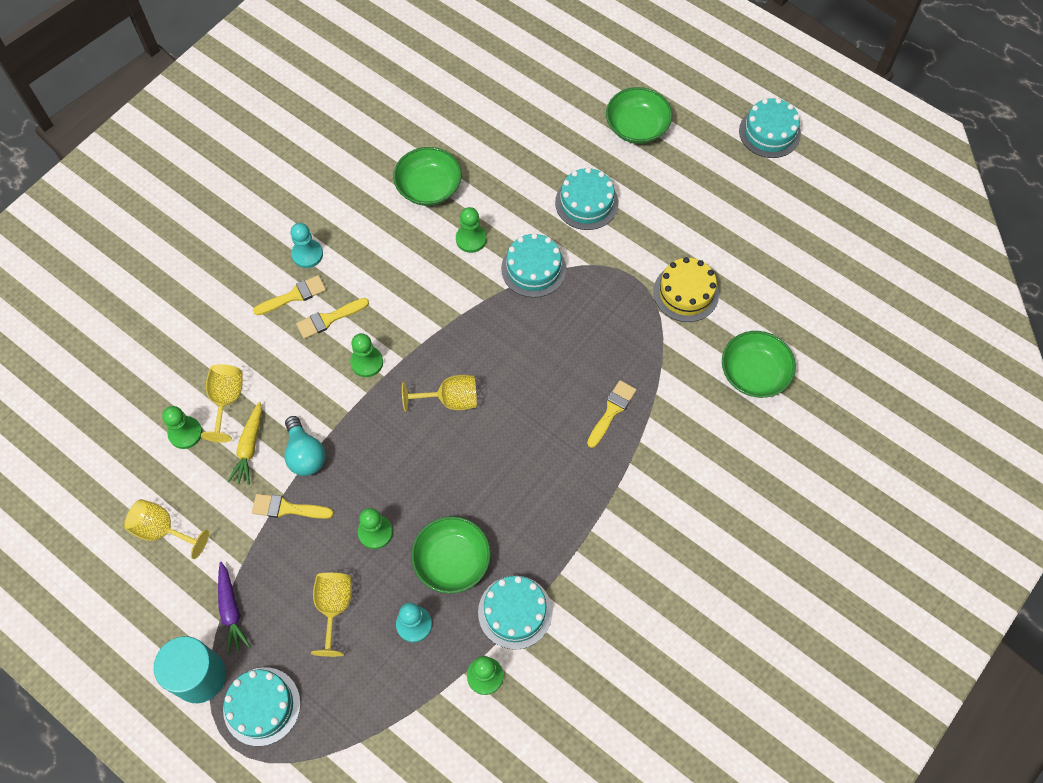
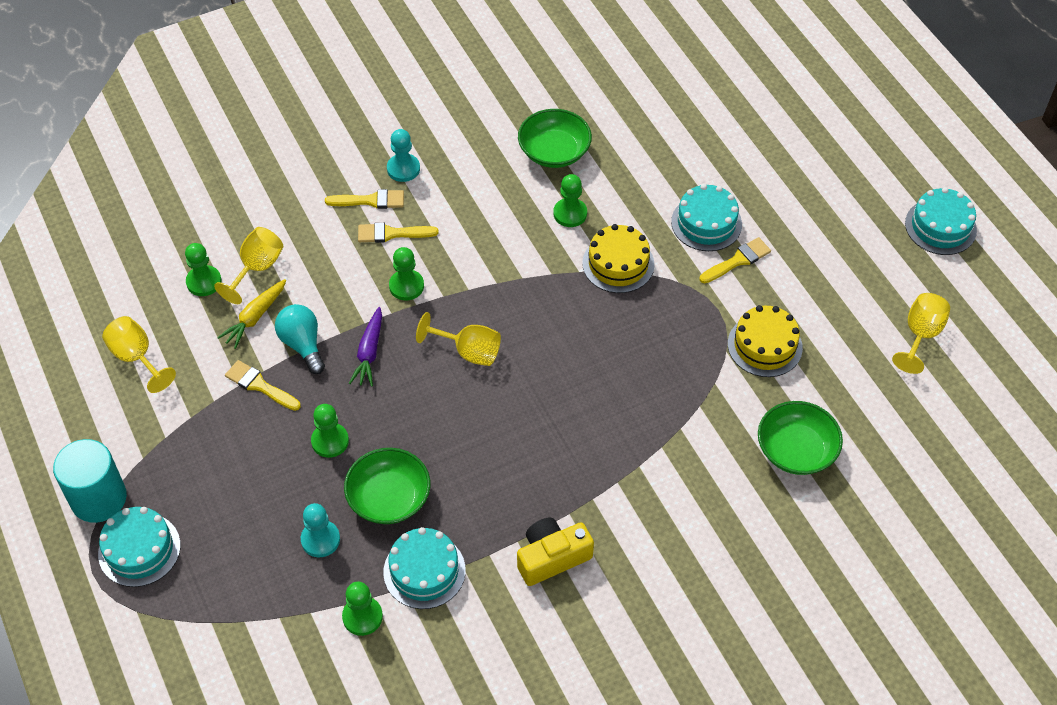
camera: 25 degrees right, 10 degrees down
(231, 610) = (159, 453): purple carrot -> purple carrot (369, 352)
(305, 454) = (302, 344): turquoise light bulb -> turquoise light bulb turned 150 degrees clockwise
(334, 607) = (254, 492): yellow goblet -> yellow goblet (920, 335)
(533, 268) = (618, 264): turquoise cake -> yellow cake
(611, 552) = (552, 557): none -> yellow camera
(612, 411) = (625, 426): yellow brush -> yellow brush (737, 260)
(637, 127) = (798, 171): green bowl -> none

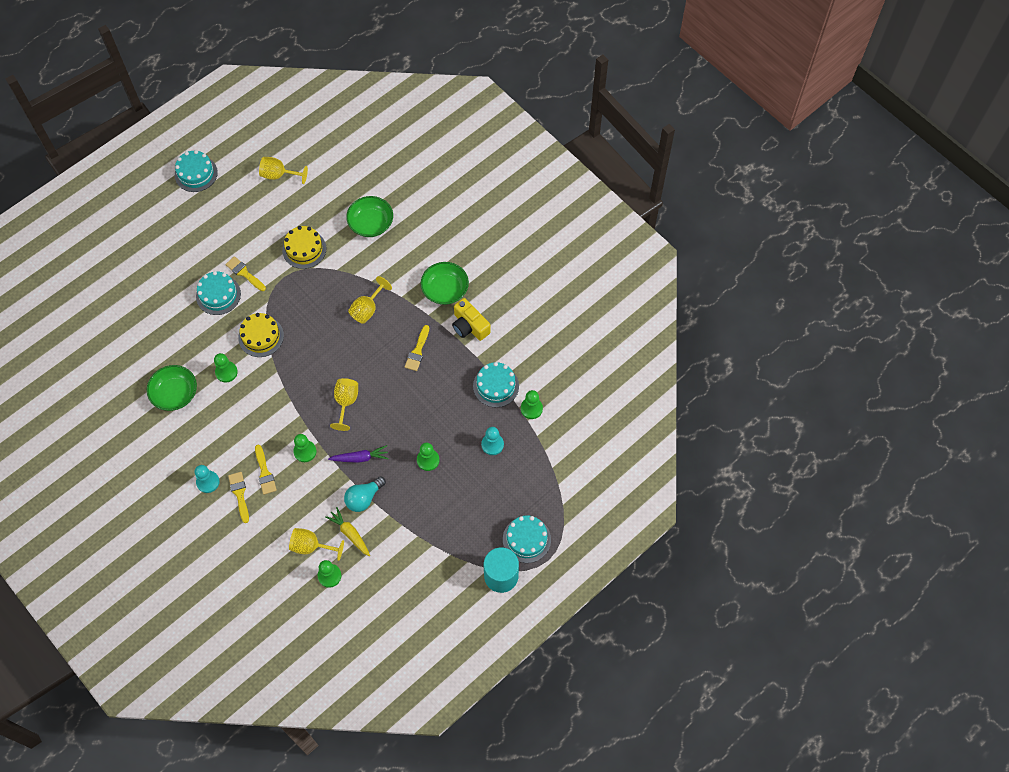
camera: 105 degrees left, 10 degrees up
(137, 357) = (397, 594): yellow goblet -> yellow goblet (367, 309)
(255, 317) = (350, 533): yellow carrot -> yellow carrot turned 150 degrees counterclockwise
(260, 385) = (399, 513): yellow brush -> yellow brush (417, 351)
(389, 498) = (456, 417): green bowl -> green bowl (445, 290)

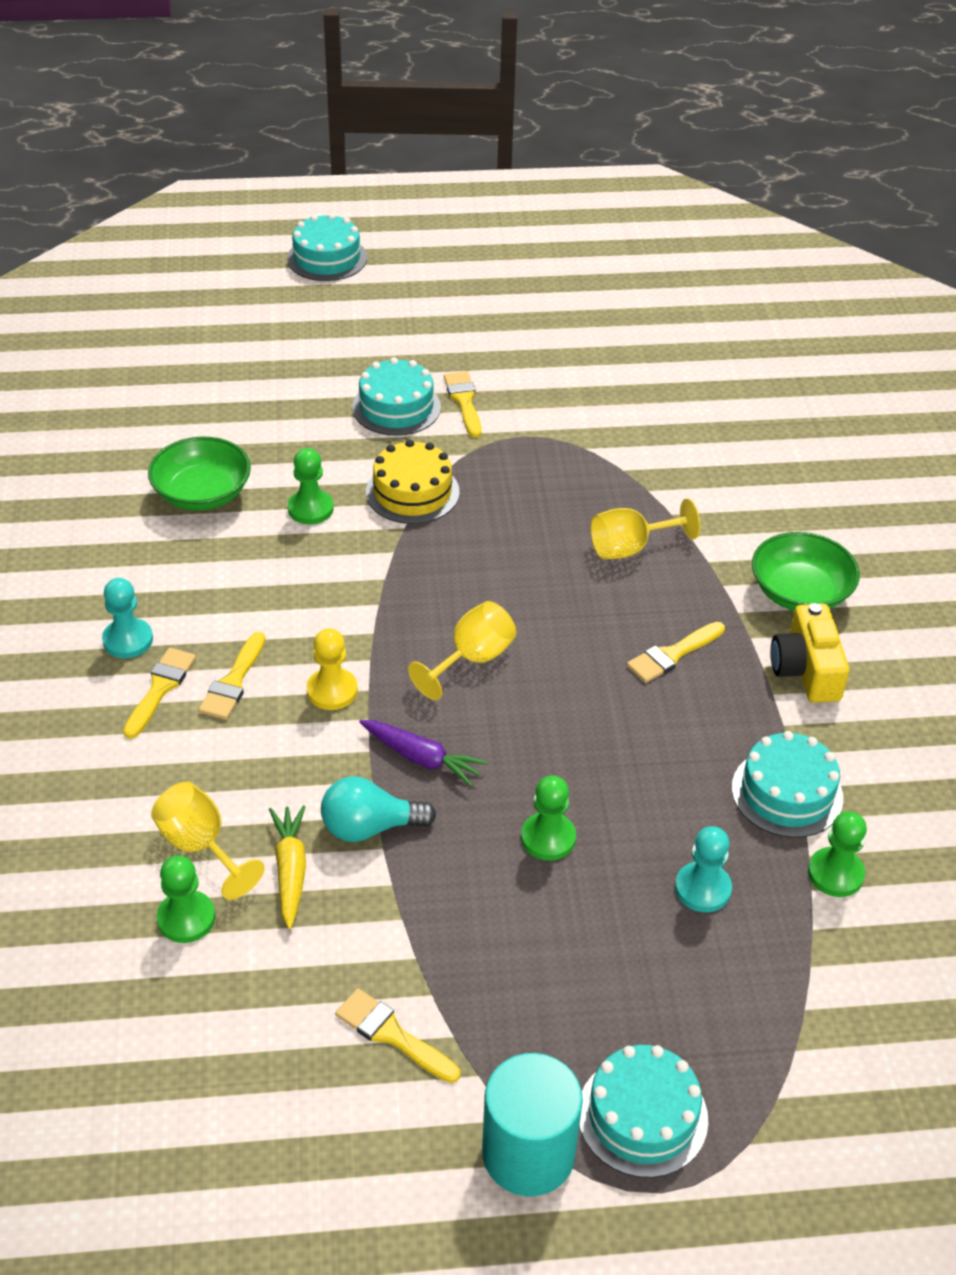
camera: 35 degrees right, 20 degrees down
(196, 173) = (503, 257): turquoise cake -> turquoise cake (327, 258)
(279, 175) = (632, 313): yellow goblet -> none
(304, 249) = (590, 418): yellow cake -> none
(305, 451) = (332, 691): green pawn -> yellow pawn
(371, 223) = (736, 439): green bowl -> none
(430, 567) = (392, 1035): none -> yellow brush

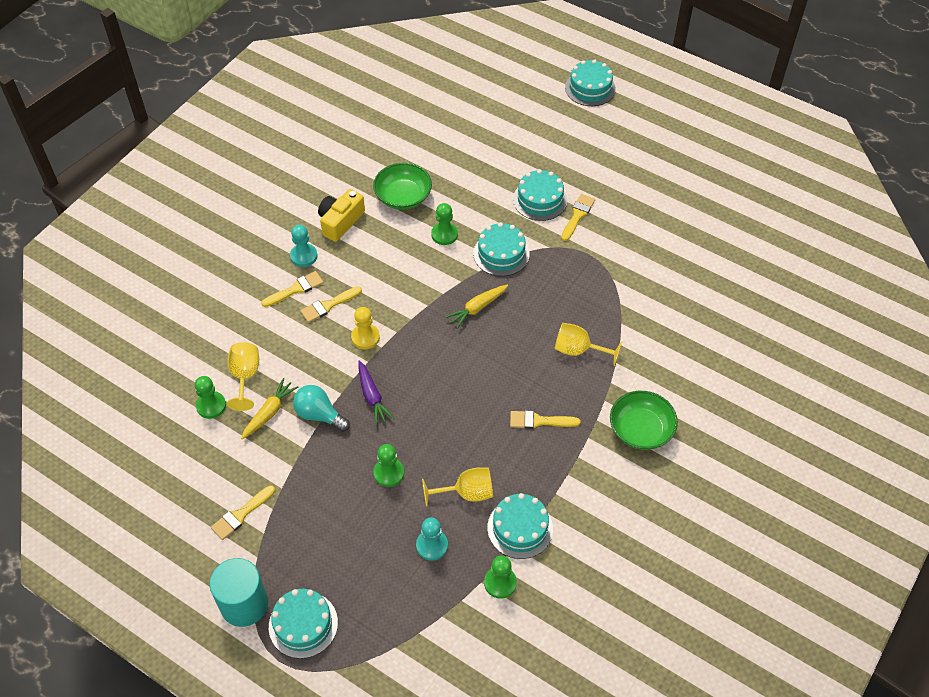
camera: 40 degrees right, 10 degrees up
(392, 1035) = (241, 514): yellow brush -> yellow brush turned 120 degrees counterclockwise
(412, 492) = (501, 254): yellow cake -> turquoise cake
(450, 570) = (477, 308): none -> yellow carrot
(472, 659) = (442, 362): yellow goblet -> yellow goblet (466, 493)
(806, 669) = (598, 473): yellow camera -> yellow camera (340, 222)

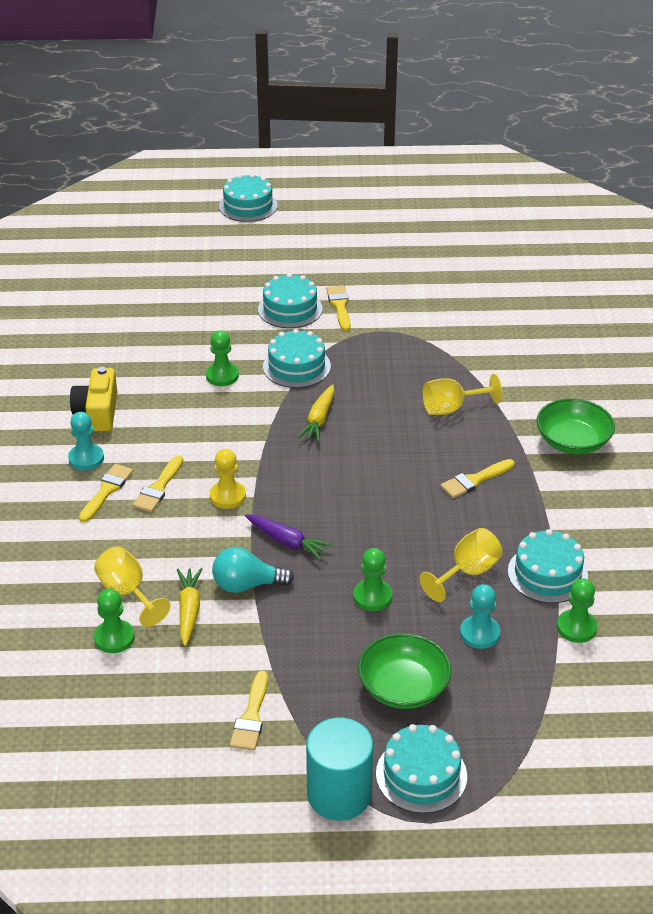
camera: 35 degrees left, 15 degrees down
(403, 197) = (145, 363): green bowl -> green bowl (403, 687)

